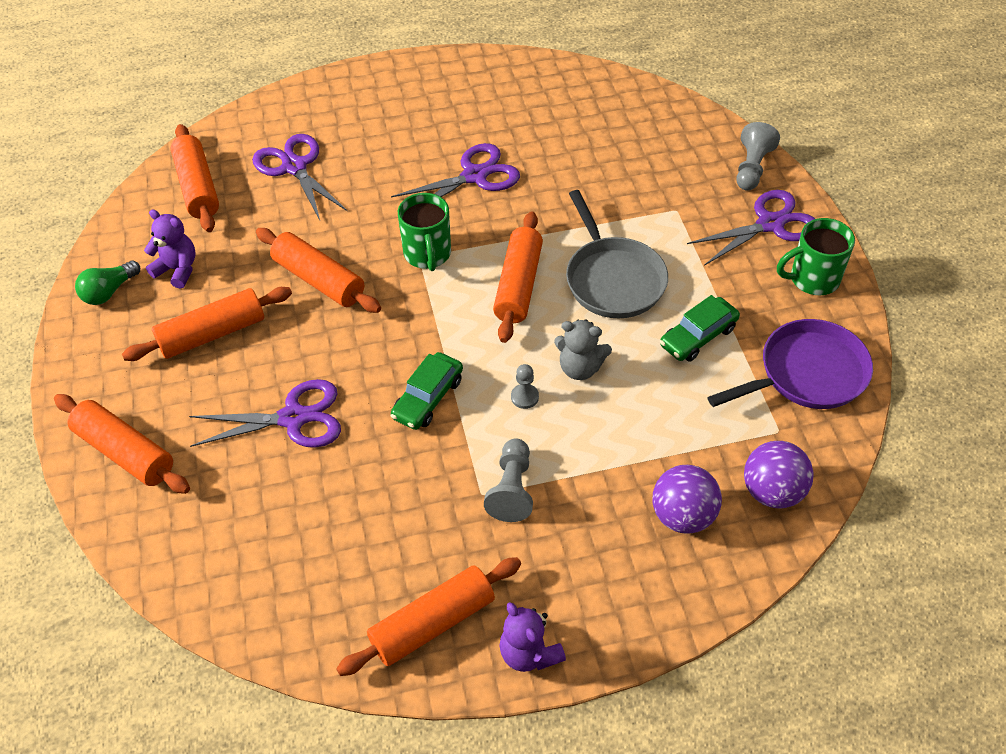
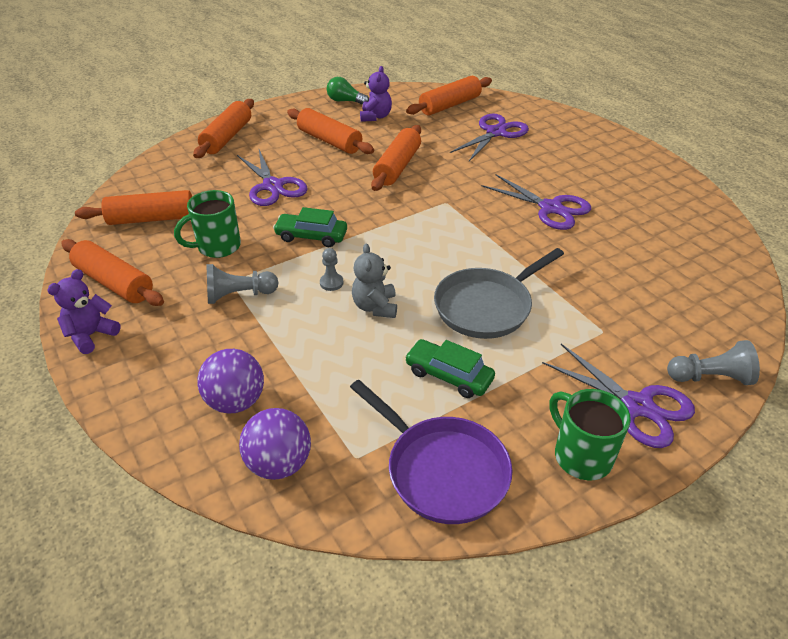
camera: 70 degrees right, 10 degrees down
(427, 254) = (451, 205): green mug -> green mug (217, 247)
(518, 285) = (447, 255): orange rolling pin -> orange rolling pin (152, 219)

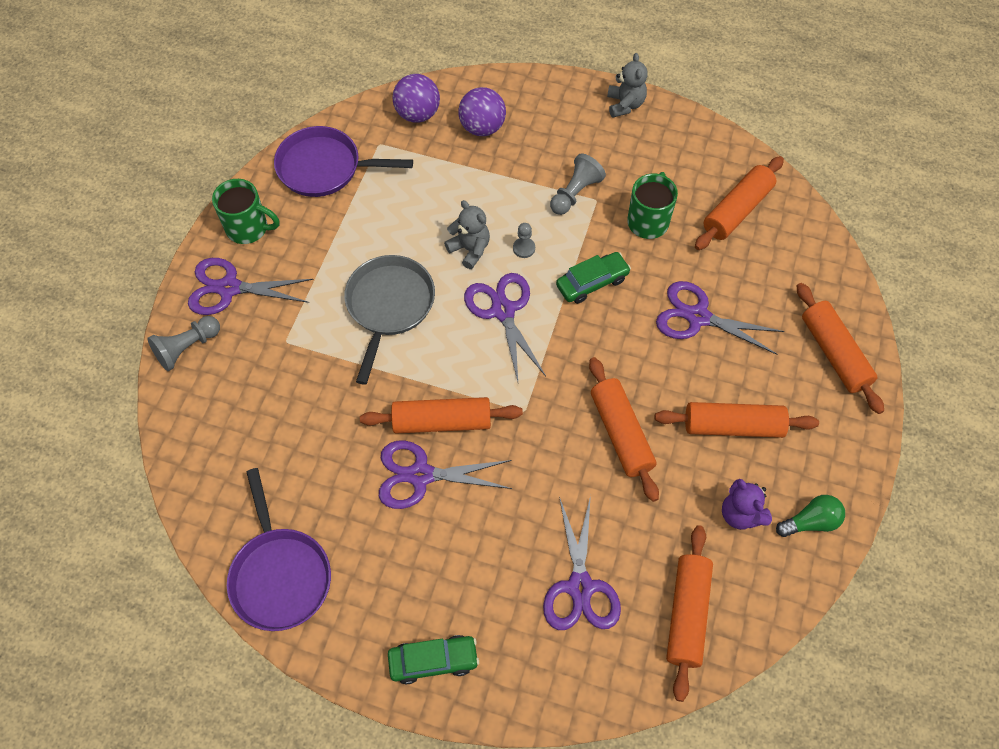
camera: 140 degrees right, 20 degrees up
(91, 335) = (625, 104): purple teddy bear -> grey teddy bear
(114, 282) = (671, 144): orange rolling pin -> orange rolling pin (442, 421)
(397, 255) = (503, 311): none -> purple scissors
(449, 375) = (369, 229): green car -> green car (433, 661)
(689, 211) = (280, 575): none -> purple pan

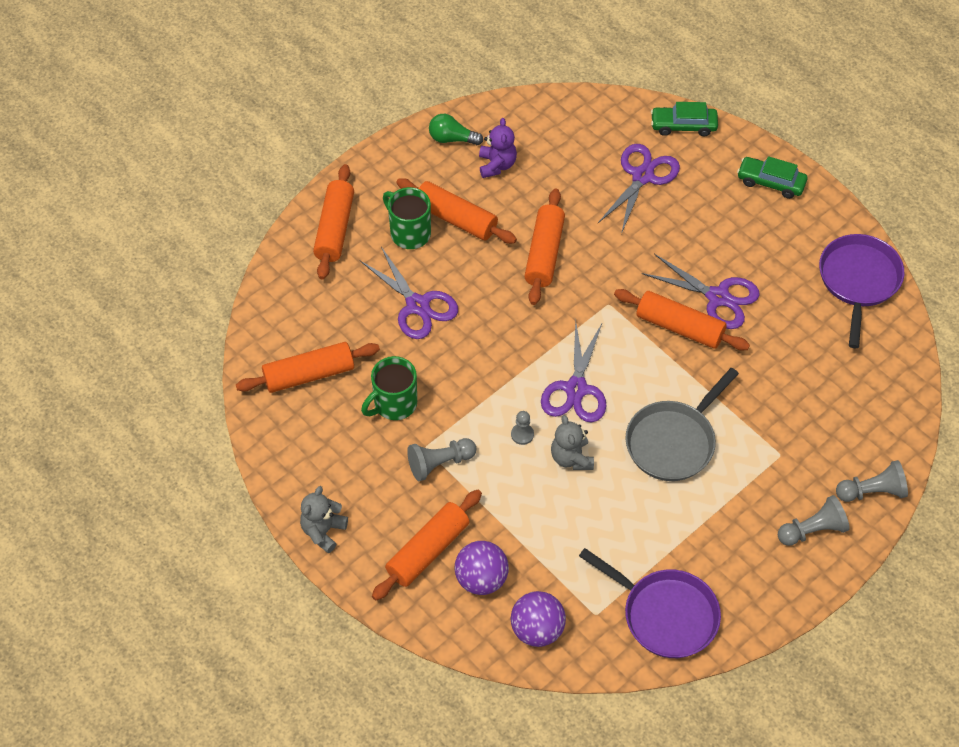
camera: 150 degrees left, 5 degrees down
(229, 288) = (812, 530): purple scissors -> grey pawn
(248, 228) = (770, 584): green mug -> green mug (409, 233)
(592, 282) = (483, 375): green car -> green car (683, 126)
(687, 614) = (580, 130): orange rolling pin -> orange rolling pin (428, 550)

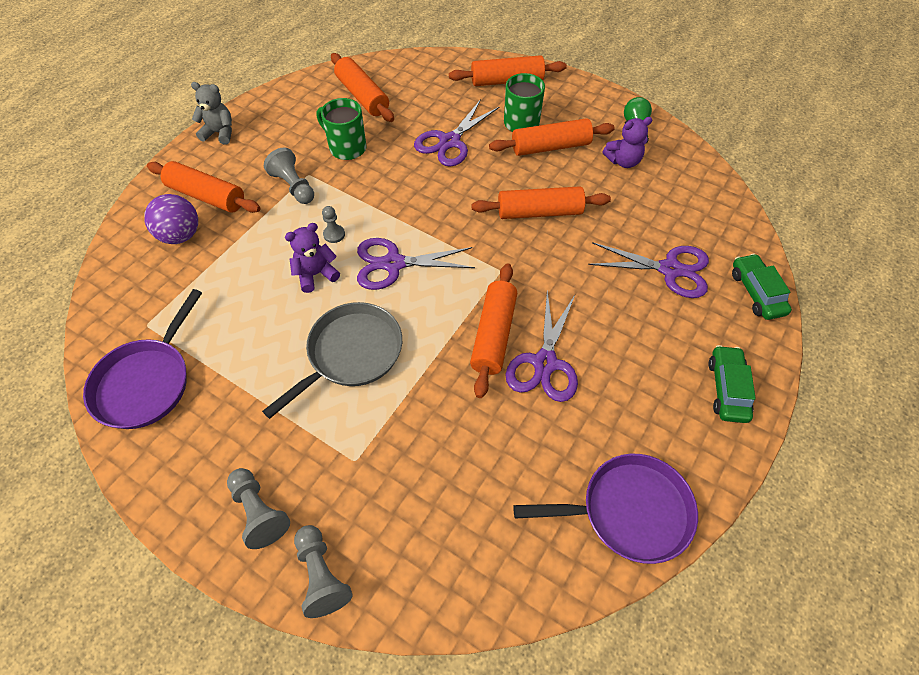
camera: 75 degrees right, 0 degrees up
(456, 219) = (550, 147): orange rolling pin -> orange rolling pin turned 60 degrees clockwise
(537, 630) = (130, 284): purple ball -> none
(571, 458) = (316, 274): grey teddy bear -> purple teddy bear
(673, 441) = (351, 354): grey pan -> grey pan turned 105 degrees clockwise

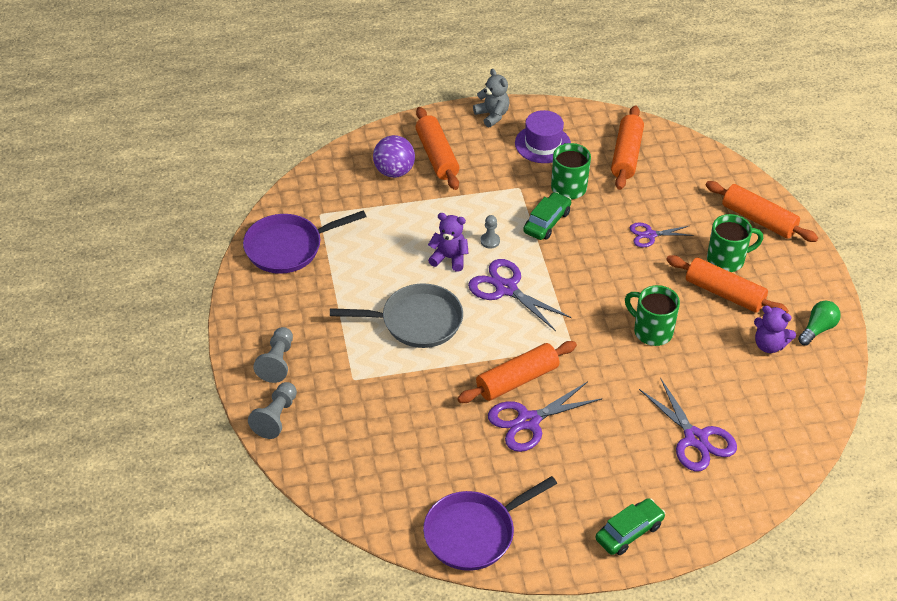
camera: 45 degrees right, 10 degrees down
(288, 129) = (542, 144): none -> purple hat
(293, 186) = (500, 189): grey pawn -> none
(450, 142) = (650, 235): purple scissors -> purple scissors, size x0.60
(539, 212) = (651, 331): orange rolling pin -> green mug
(628, 511) = (474, 533): purple pan -> purple pan turned 105 degrees clockwise
(756, 292) = (740, 502): green car -> green car (547, 222)

